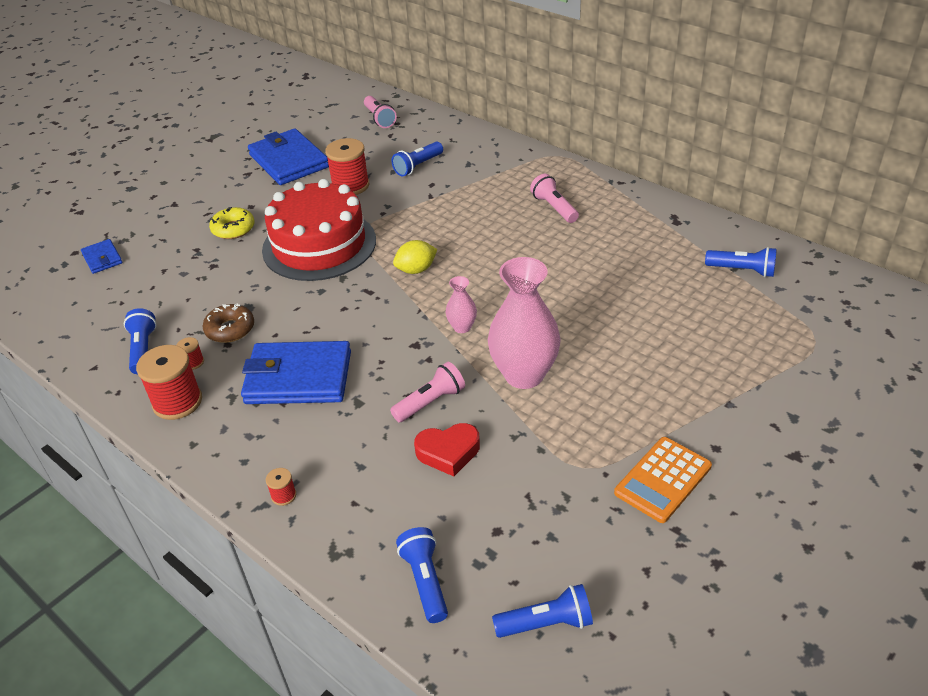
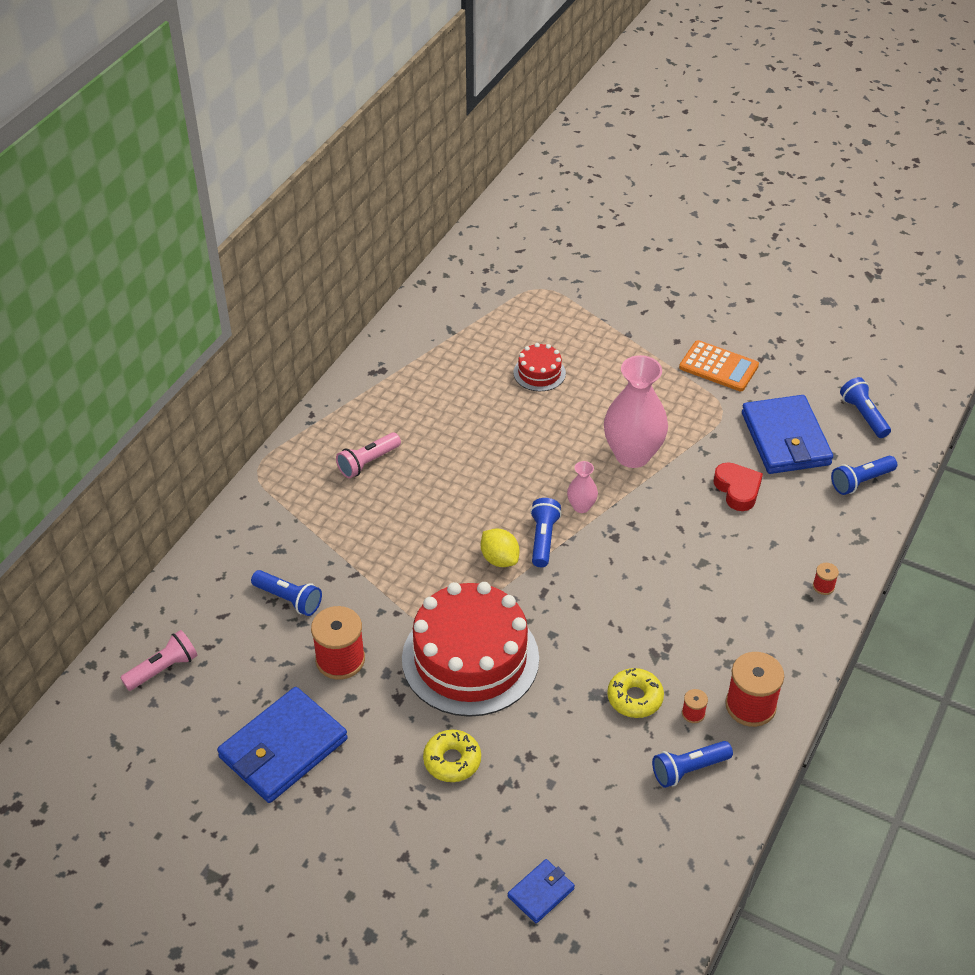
camera: 105 degrees left, 5 degrees up
(230, 329) = (635, 698): brown donut -> yellow donut
(298, 377) = (686, 616): blue wallet -> blue wallet (785, 439)
(430, 402) = (685, 511): pink flashlight -> none
(664, 322) = (539, 373): none -> red cake
(742, 270) = (454, 327): blue flashlight -> blue flashlight (543, 539)

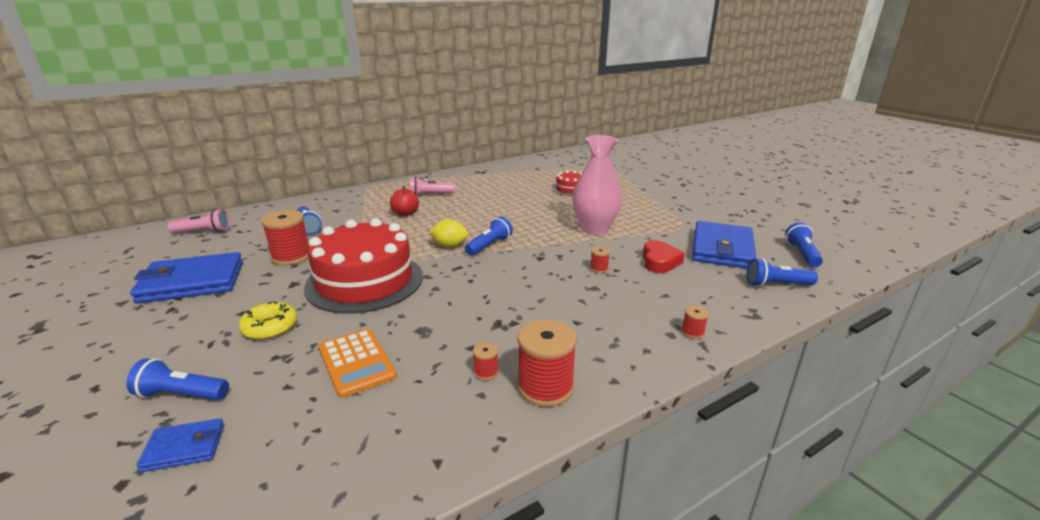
camera: 30 degrees right, 20 degrees down
(381, 518) = (405, 213): none -> red apple
(499, 559) = (449, 246): yellow lemon -> yellow lemon turned 75 degrees counterclockwise
(581, 506) = (533, 239): pink vase -> none
(635, 698) = (449, 343): yellow donut -> none
(687, 529) = (599, 268): none -> red spool
(688, 769) = (435, 411): blue flashlight -> blue flashlight (181, 394)
(718, 367) = (695, 211): orange calculator -> orange calculator (356, 362)

